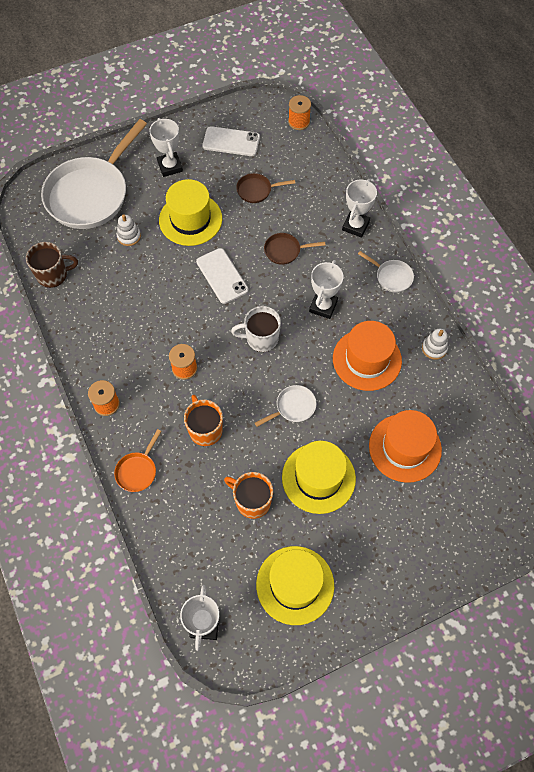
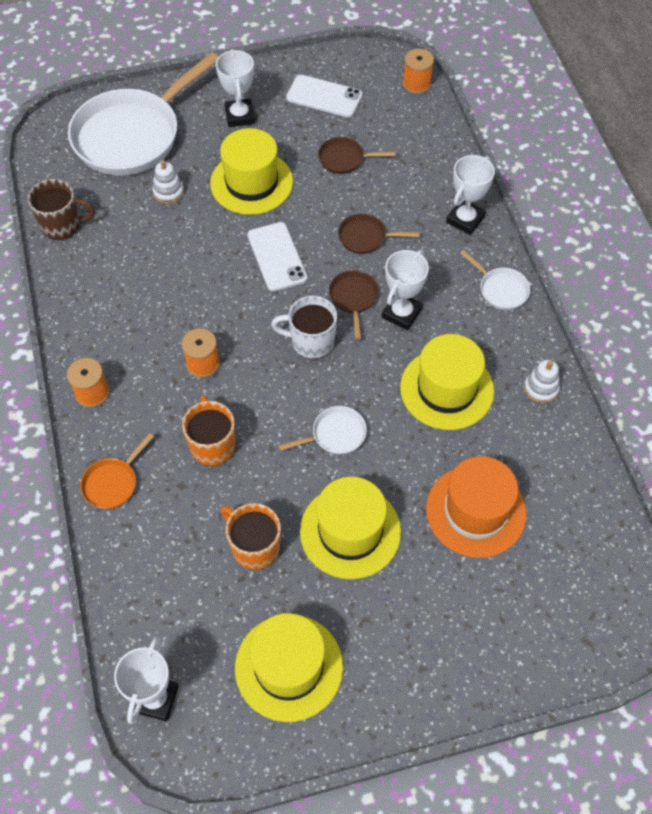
camera: 10 degrees right, 5 degrees down
(285, 300) = (353, 298): none -> brown pan
(367, 359) = (446, 389): orange hat -> yellow hat

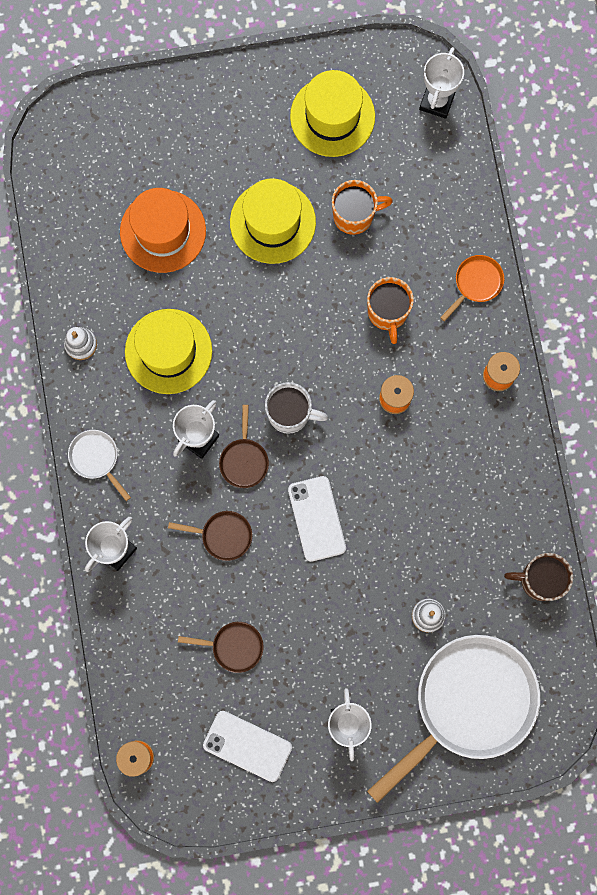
camera: 175 degrees left, 20 degrees up
(251, 182) = (338, 621): yellow hat -> none
(254, 547) = (354, 215): orange mug -> orange mug turned 60 degrees counterclockwise
(335, 435) = (276, 313): white pan -> none

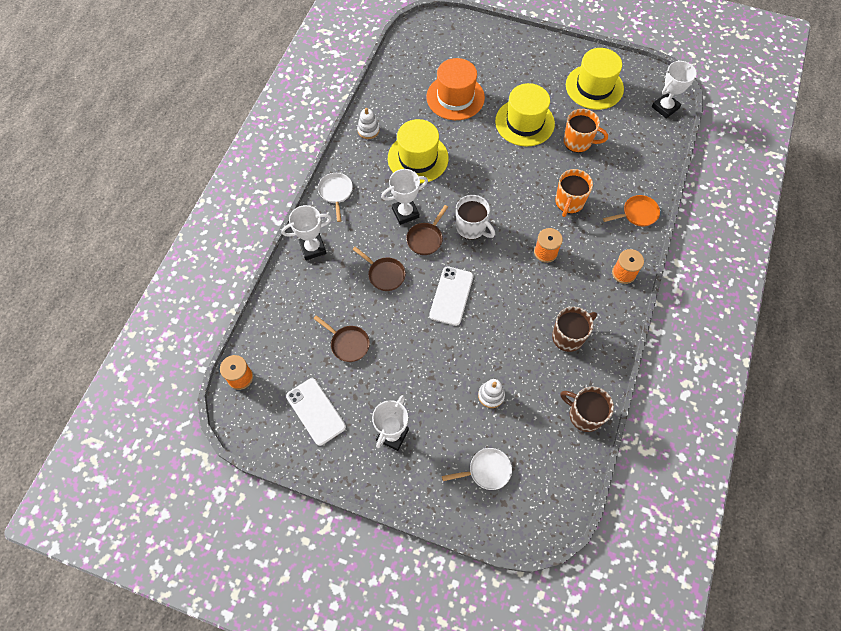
camera: 30 degrees right, 15 degrees down
(469, 703) = (486, 470): white pan -> white pan, size x0.42
(476, 494) = (569, 336): none -> brown mug

